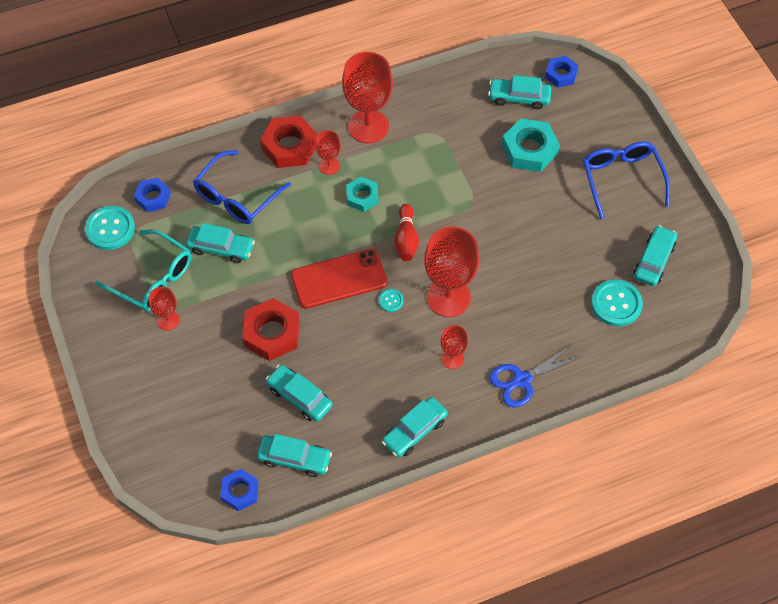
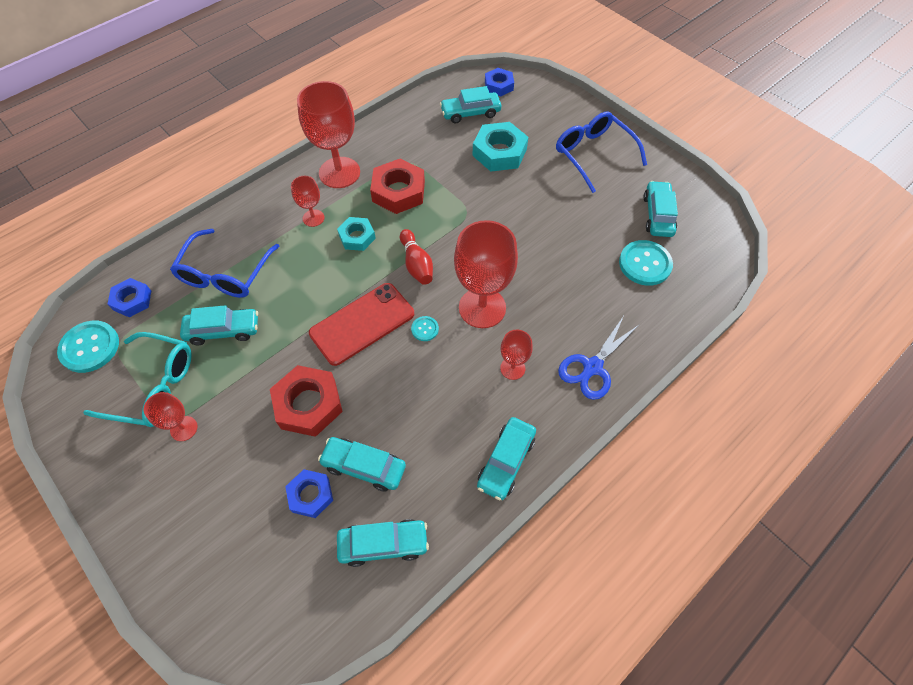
camera: 20 degrees left, 0 degrees up
(240, 492) = (331, 612): blue nut -> blue nut (310, 495)
(289, 146) = (266, 211): red nut -> red nut (398, 191)

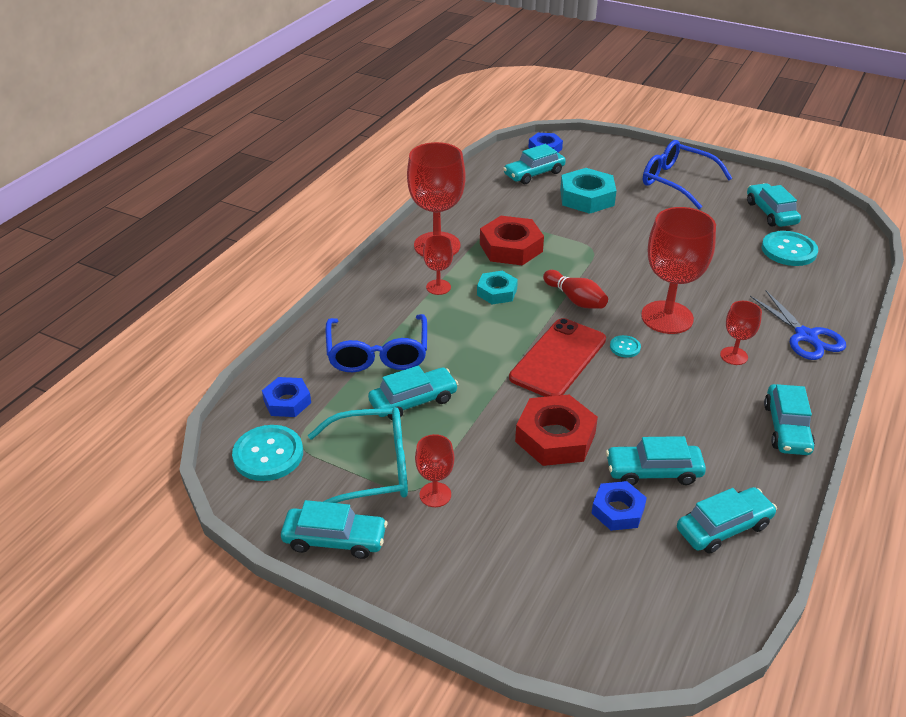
camera: 20 degrees left, 20 degrees down
(89, 444) = (335, 539): none -> turquoise car
(592, 367) = (805, 336): blue scissors -> blue scissors turned 45 degrees counterclockwise

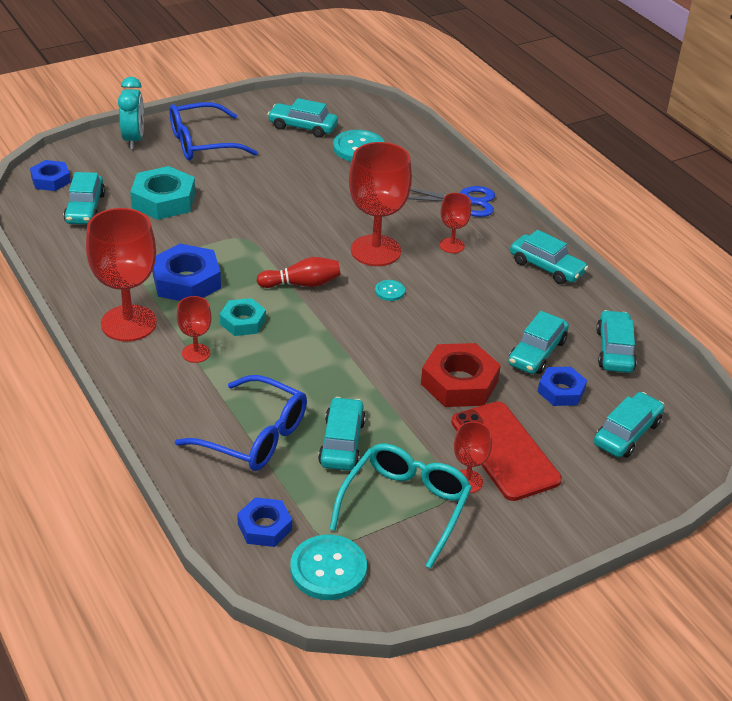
camera: 60 degrees left, 0 degrees up
(335, 539) = (471, 565): turquoise car -> turquoise car (627, 433)
(511, 247) = (186, 281): red nut -> blue nut
(558, 358) = (368, 333): red phone -> red phone (504, 451)
(636, 155) = (134, 140): none -> turquoise clock

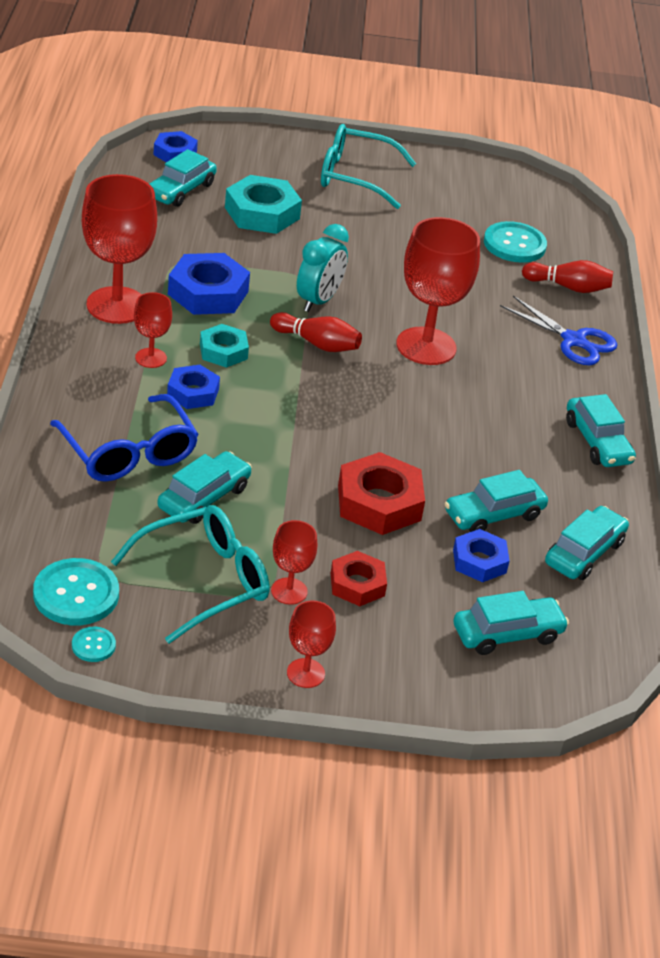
camera: 30 degrees right, 0 degrees up
(134, 140) = (290, 147): turquoise clock -> turquoise clock (318, 301)
(202, 143) = (355, 177): blue glasses -> turquoise glasses
(264, 527) = (57, 530): blue nut -> blue nut (193, 392)
(302, 127) = (476, 201): turquoise car -> none
(389, 291) = (399, 389): turquoise button -> turquoise button (93, 645)
(422, 164) = (568, 287): none -> red bowling pin
(452, 245) = (513, 376): red goblet -> red goblet (305, 673)
(504, 451) = (357, 584): red phone -> red nut

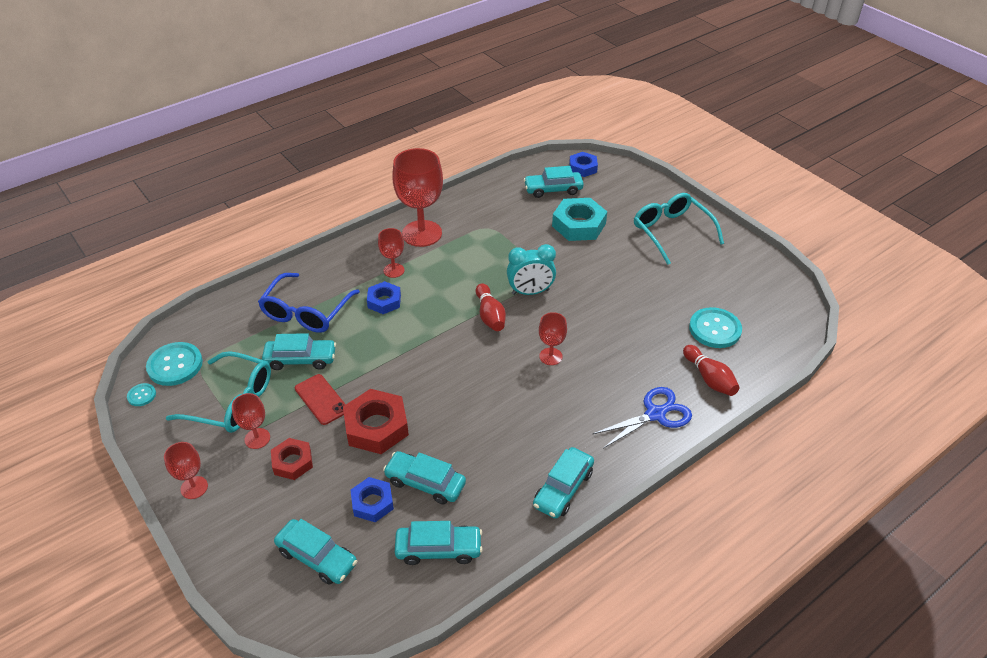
camera: 55 degrees right, 5 degrees up
(208, 293) = (477, 253): blue nut -> none
(223, 351) = (434, 289): turquoise nut -> none
(289, 517) = (321, 399): none -> red phone
(426, 346) = (550, 356): red goblet -> red goblet, size x0.50
(573, 340) = (655, 414): blue scissors -> blue scissors turned 120 degrees counterclockwise

